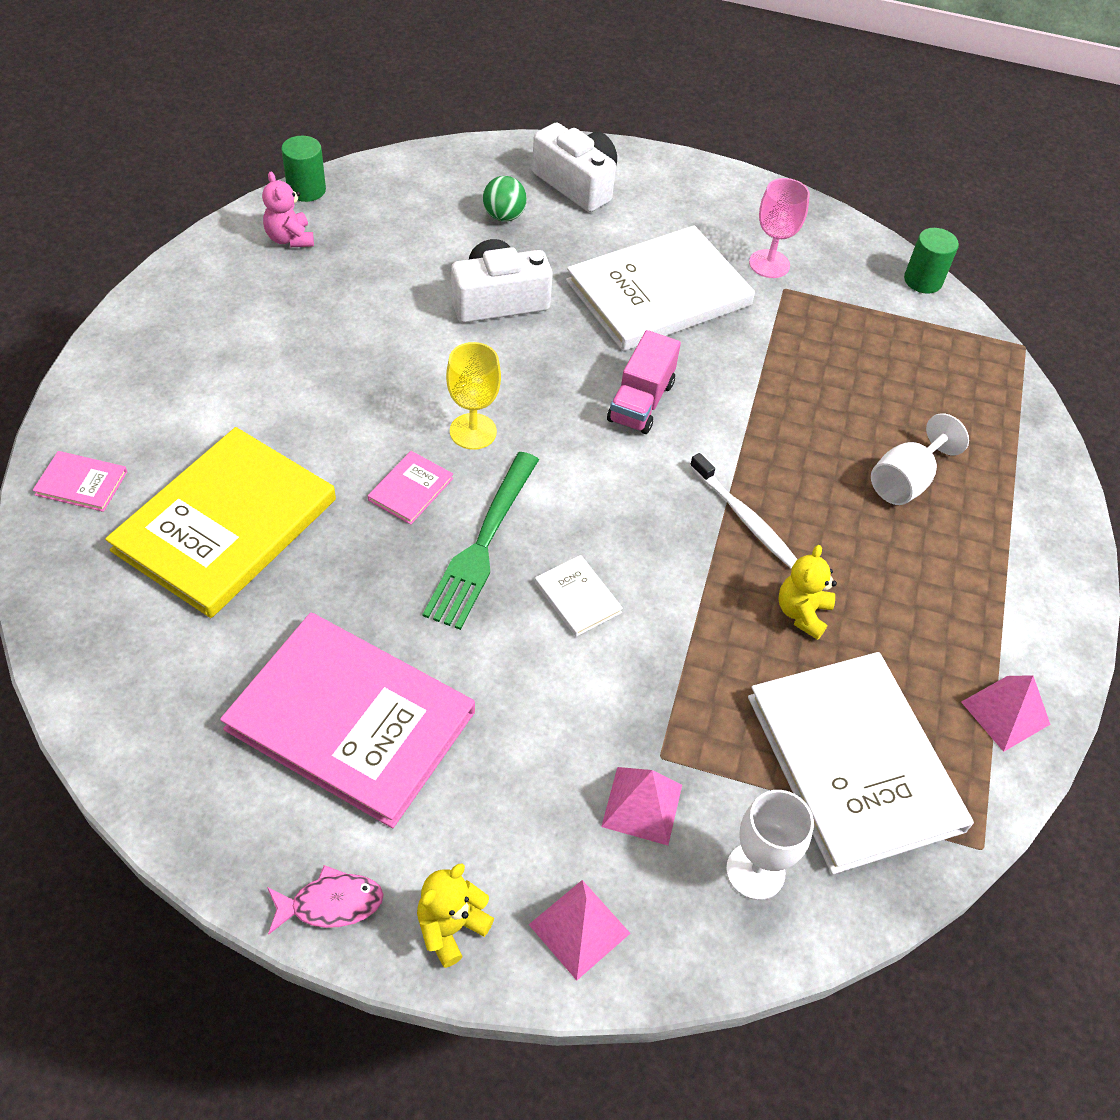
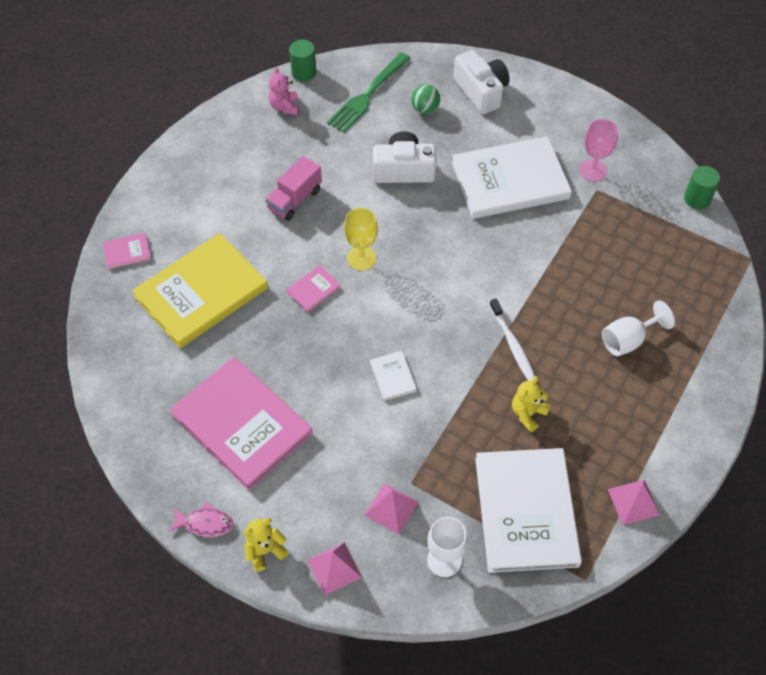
camera: 20 degrees right, 5 degrees up
(81, 483) = (127, 252): pink book -> pink book turned 45 degrees counterclockwise
(483, 544) = (346, 332): green fork -> green fork (368, 95)
(641, 402) = (473, 256): pink truck -> pink truck (295, 199)

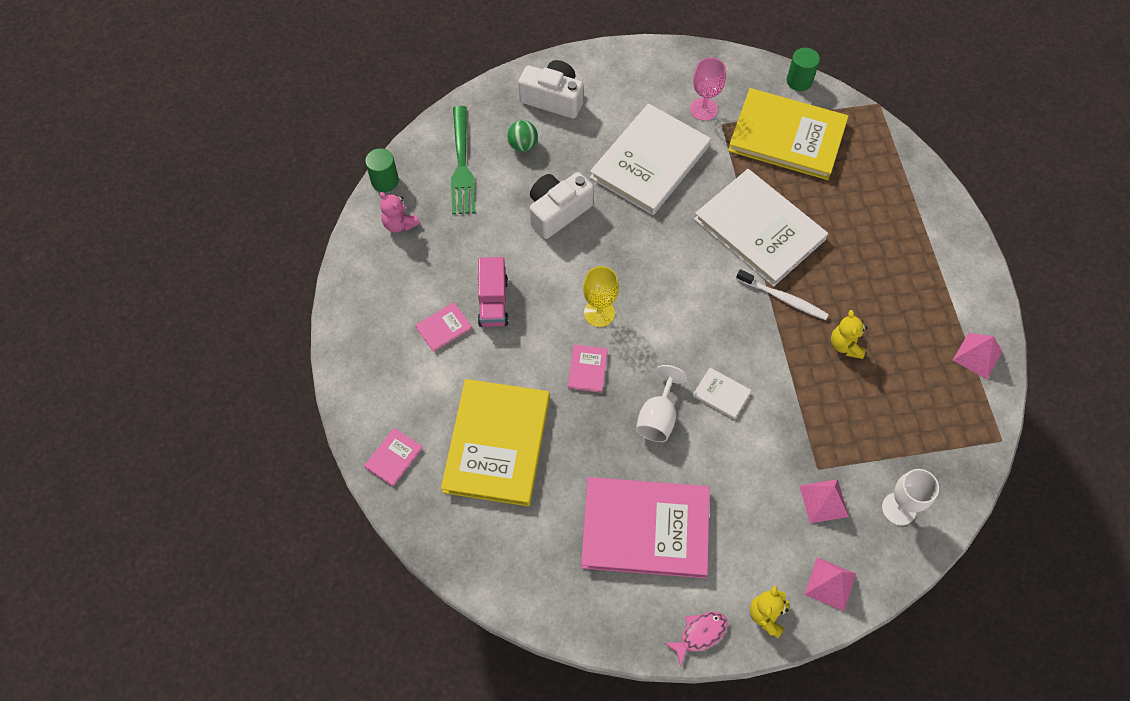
camera: 40 degrees left, 5 degrees up
(244, 193) = (444, 328): none -> pink book
(526, 511) = (916, 423): white book -> white book (759, 229)
(628, 340) = (858, 232): white goblet -> white goblet (658, 417)
(642, 232) = (787, 136): none -> yellow book

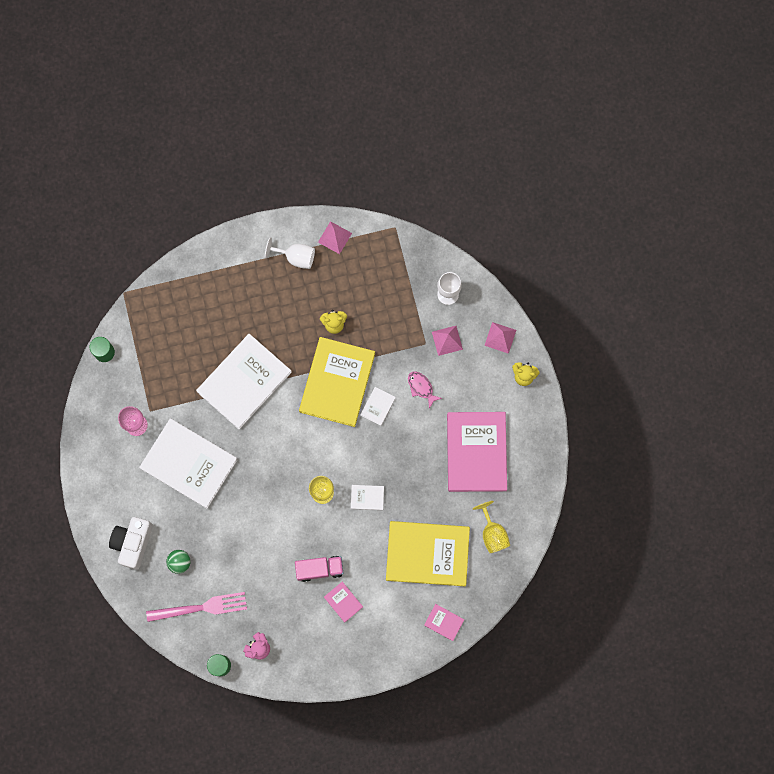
camera: 95 degrees left, 15 degrees up
(462, 164) = (201, 607): green fork -> pink fork
(516, 540) = (492, 533): none -> yellow goblet
(558, 211) = (239, 530): white camera -> none
(587, 369) = (367, 497): pink book -> white book
(658, 417) = (399, 448): white goblet -> white goblet (296, 257)
(699, 634) = (539, 416): pink fish -> pink fish (421, 387)
(783, 299) = (301, 365): white toothbrush -> none
(787, 136) = (159, 362): yellow book -> yellow book (337, 382)

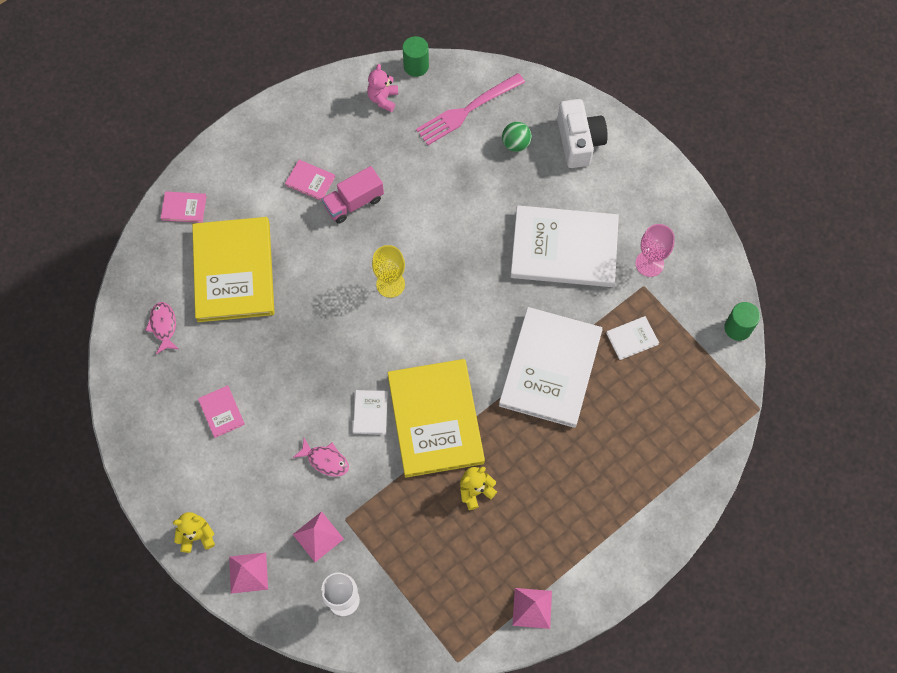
camera: 155 degrees right, 10 degrees down
(296, 257) = (569, 556): white goblet -> none
(367, 497) = (334, 301): white book -> white book (632, 338)
(427, 554) = (234, 271): yellow book -> yellow book turned 75 degrees counterclockwise
(476, 452) = (221, 412): pink book -> pink book, size x0.41
(492, 533) = (163, 326): yellow goblet -> pink fish

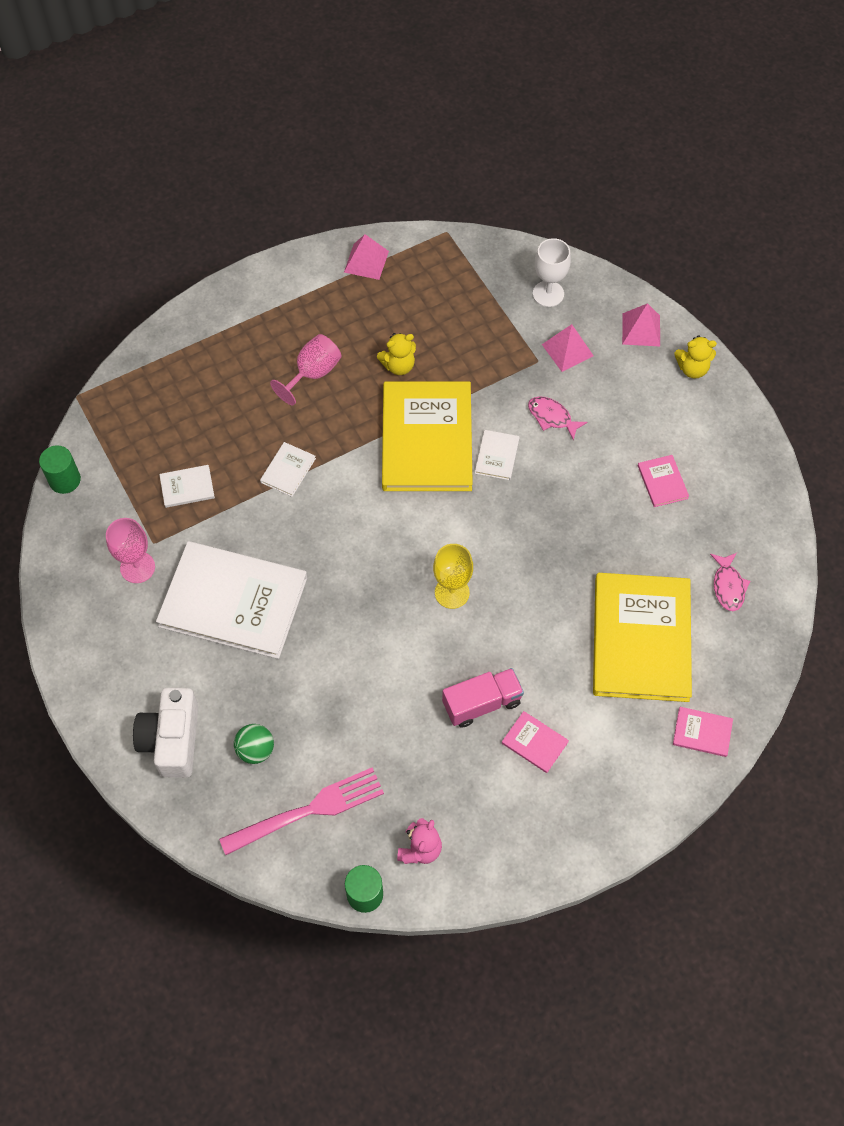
camera: 170 degrees left, 5 degrees down
(550, 368) = (288, 470): white book -> white book, size x0.41
(553, 469) = (313, 373): none -> pink goblet

